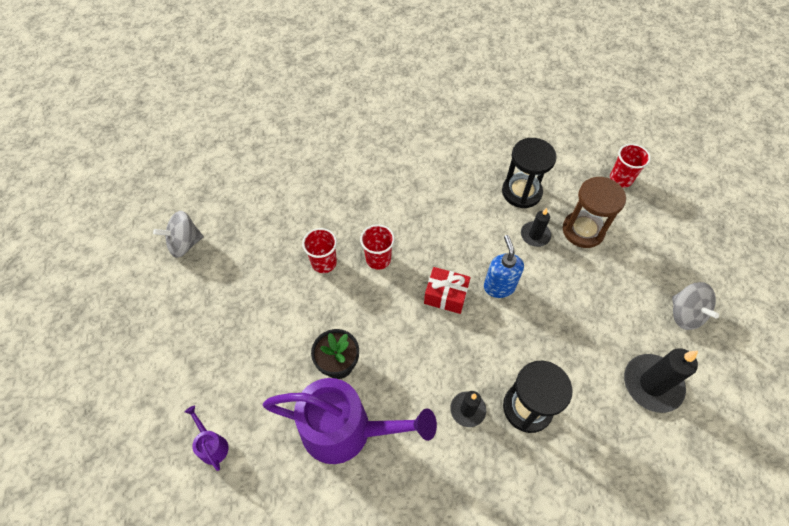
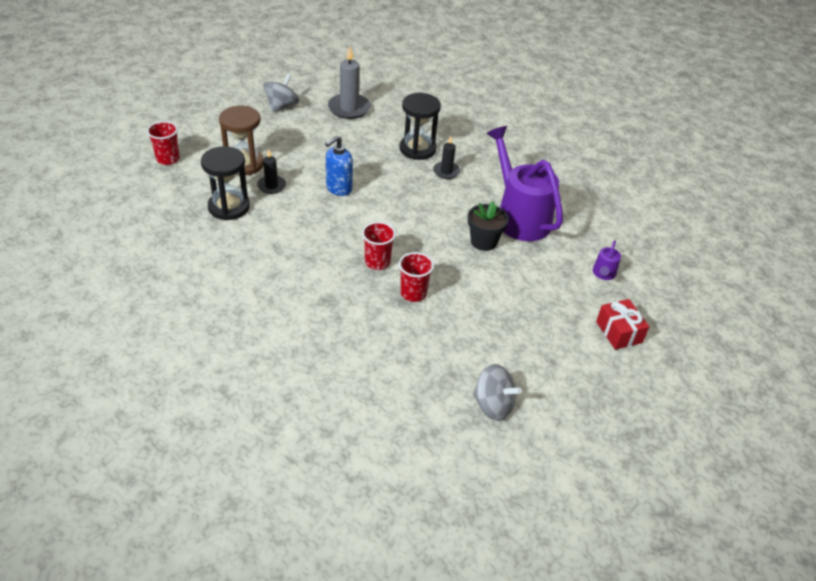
camera: 130 degrees left, 15 degrees down
(446, 295) = (373, 212): red gift -> red gift (619, 332)
(652, 384) = (349, 108): black candle -> grey candle

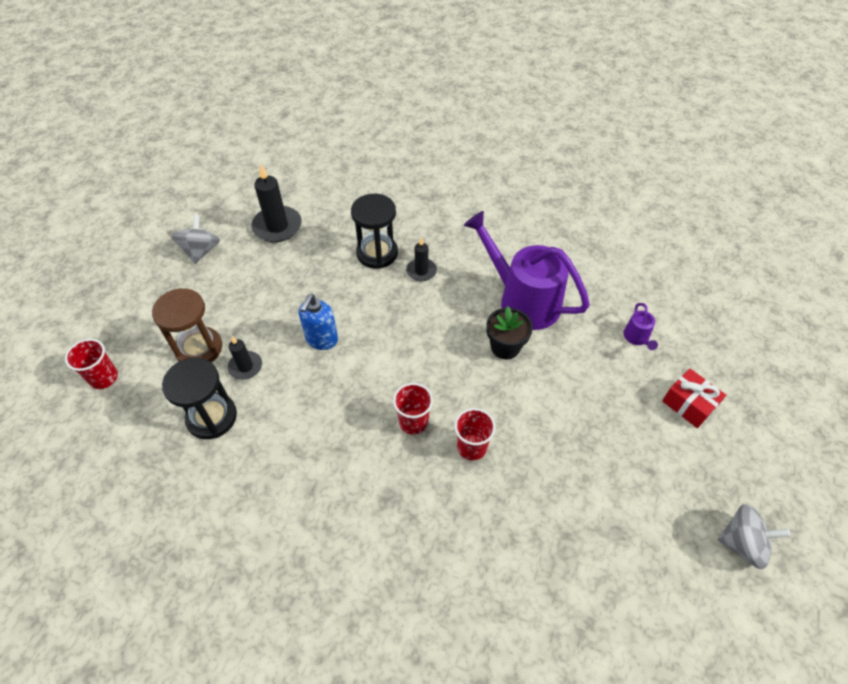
camera: 20 degrees left, 10 degrees up
(349, 108) = (277, 226): grey candle -> black candle
(493, 405) = (626, 557): grey spinning top -> grey spinning top (742, 543)

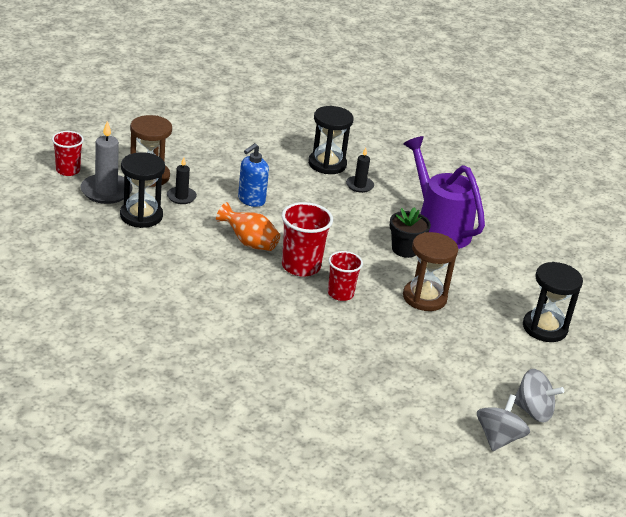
camera: 15 degrees right, 20 degrees down
(159, 393) = (106, 191): none -> grey candle
(201, 251) = (178, 121): grey spinning top -> grey spinning top (498, 438)
(277, 226) = (249, 124): black candle -> none
(345, 408) = (249, 243): none -> orange vase
(413, 422) = (301, 266): red cup -> red cup, size x1.52
(556, 413) = (424, 297): none -> brown hourglass
(637, 338) = (526, 279): purple watering can -> none
(688, 404) = (544, 328): red gift -> black hourglass

